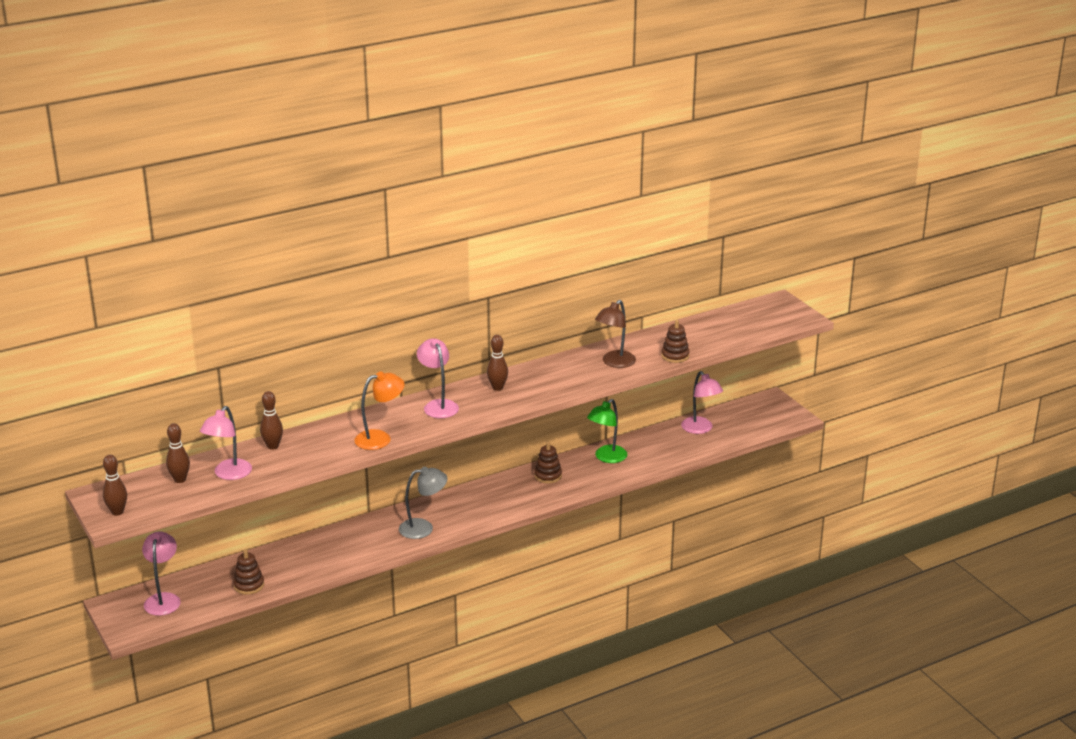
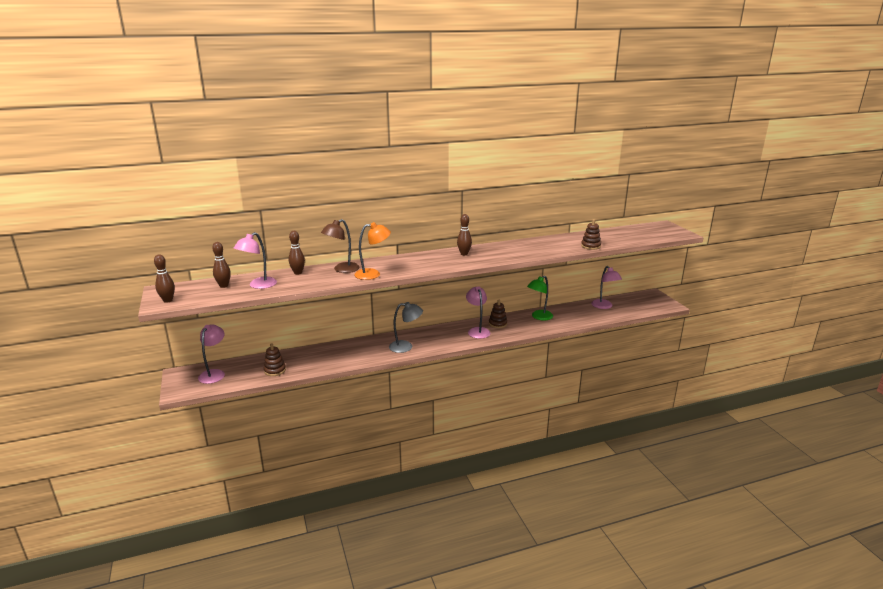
camera: 10 degrees right, 5 degrees down
(438, 405) = (420, 260): pink lamp -> pink lamp (477, 330)
(615, 363) = (548, 247): brown lamp -> brown lamp (342, 269)

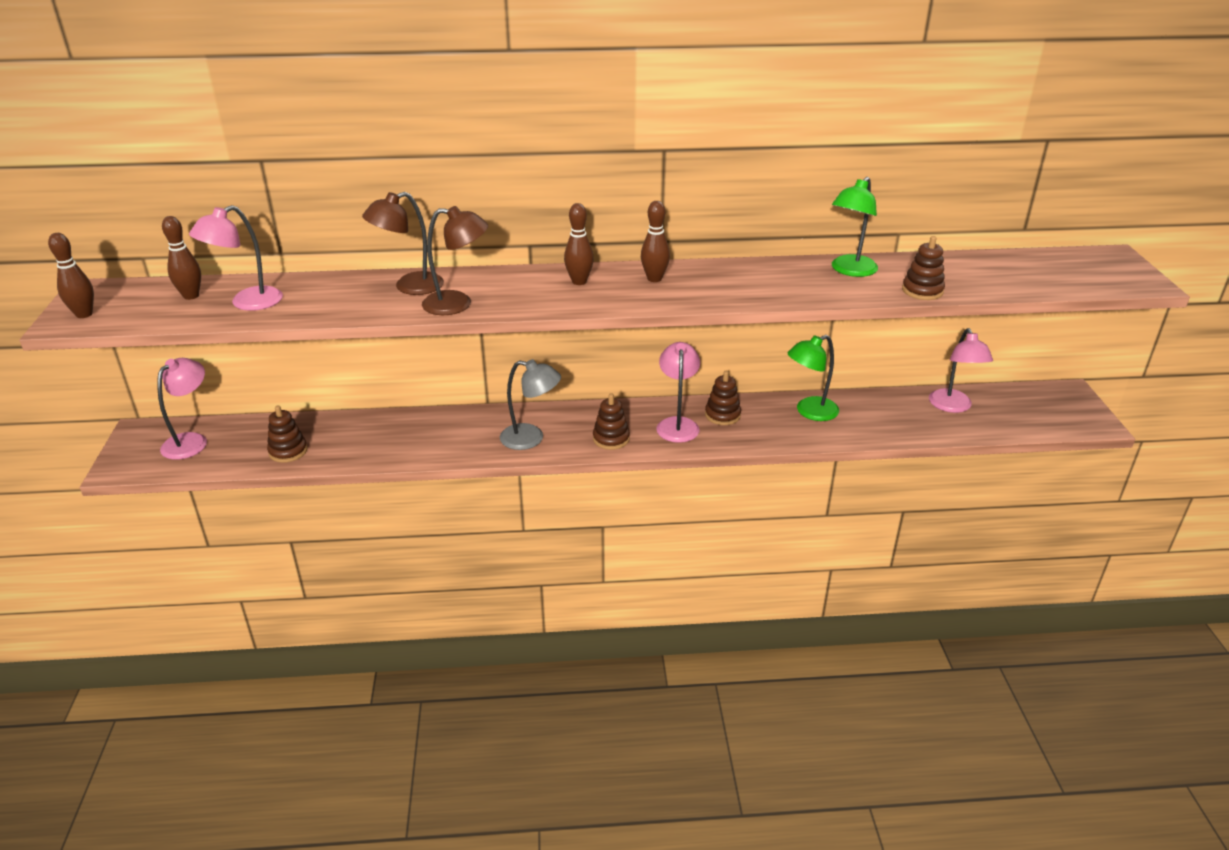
camera: 15 degrees right, 10 degrees up
(298, 273) = (330, 284): brown bowling pin -> brown bowling pin (579, 281)
(373, 274) = (458, 304): orange lamp -> brown lamp
(447, 341) = (611, 439): none -> brown stacking toy
(553, 241) = (850, 270): none -> green lamp

